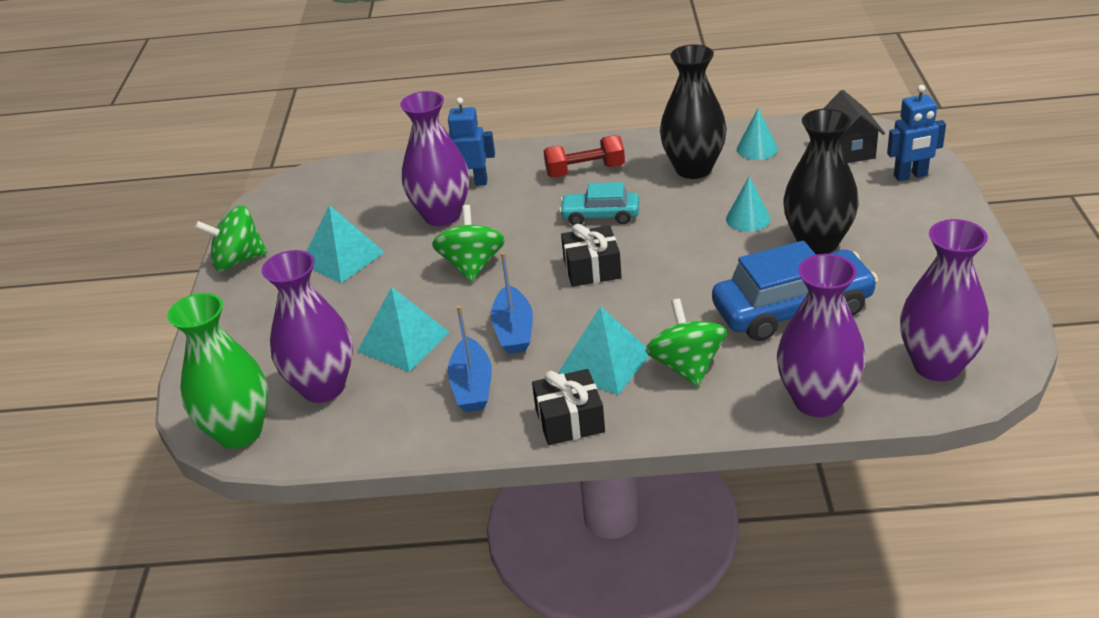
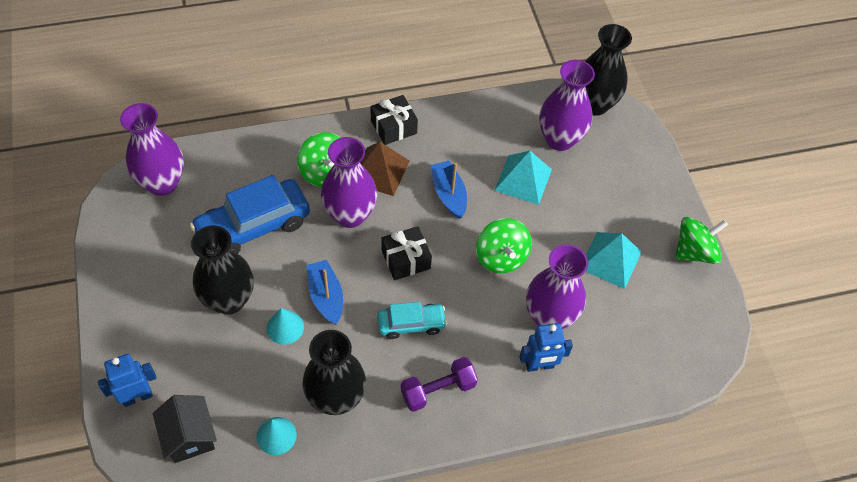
camera: 160 degrees right, 20 degrees up
(239, 432) = (594, 104): green vase -> black vase
(472, 386) = (462, 147): blue boat -> blue boat (326, 296)
(585, 171) = (438, 390): red dumbbell -> purple dumbbell
(605, 362) = (379, 171): turquoise pyramid -> brown pyramid
(817, 401) = (242, 151): purple vase -> purple vase (350, 215)

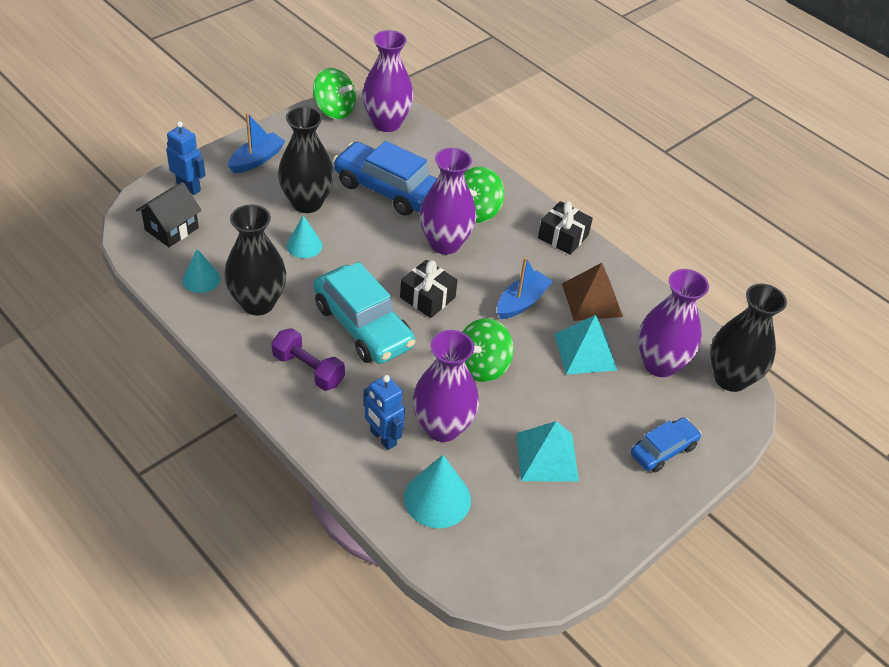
camera: 60 degrees right, 10 degrees down
(326, 296) = (351, 259): blue boat -> blue boat (257, 159)
(379, 171) = (507, 245): brown pyramid -> brown pyramid (592, 300)
(411, 324) = (363, 326): turquoise car -> turquoise car, size x1.76
(616, 354) = (437, 498): none -> turquoise cone
(638, 183) = (663, 450): none -> blue car
(694, 251) = (617, 532): green spinning top -> green spinning top (334, 110)

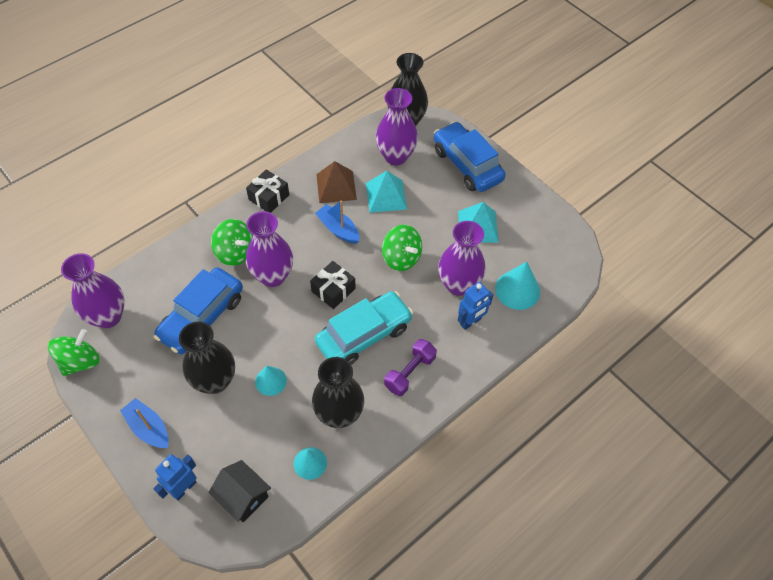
camera: 85 degrees left, 10 degrees up
(663, 450) = (467, 165): blue car -> blue car, size x1.76

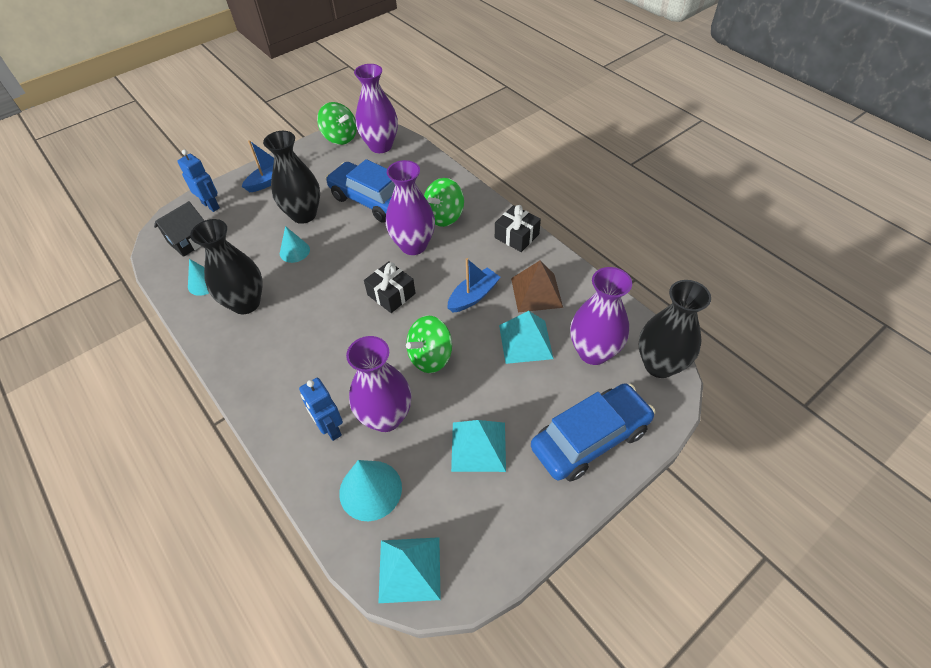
camera: 95 degrees right, 5 degrees down
(364, 335) = (331, 322): turquoise car -> none
(410, 372) = (276, 363): purple dumbbell -> none
(567, 263) = (409, 569): none -> turquoise pyramid

